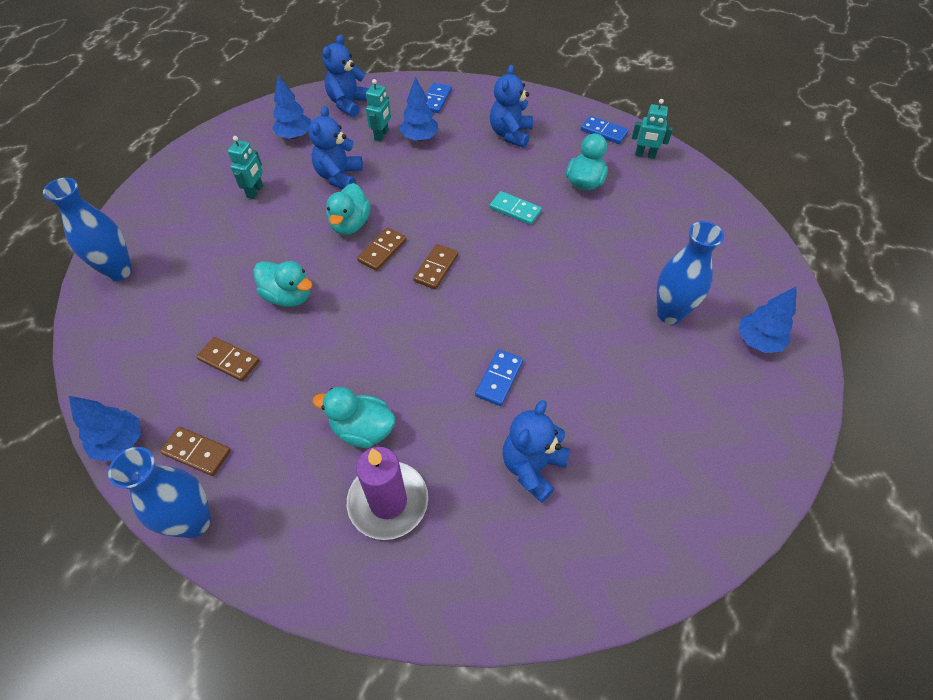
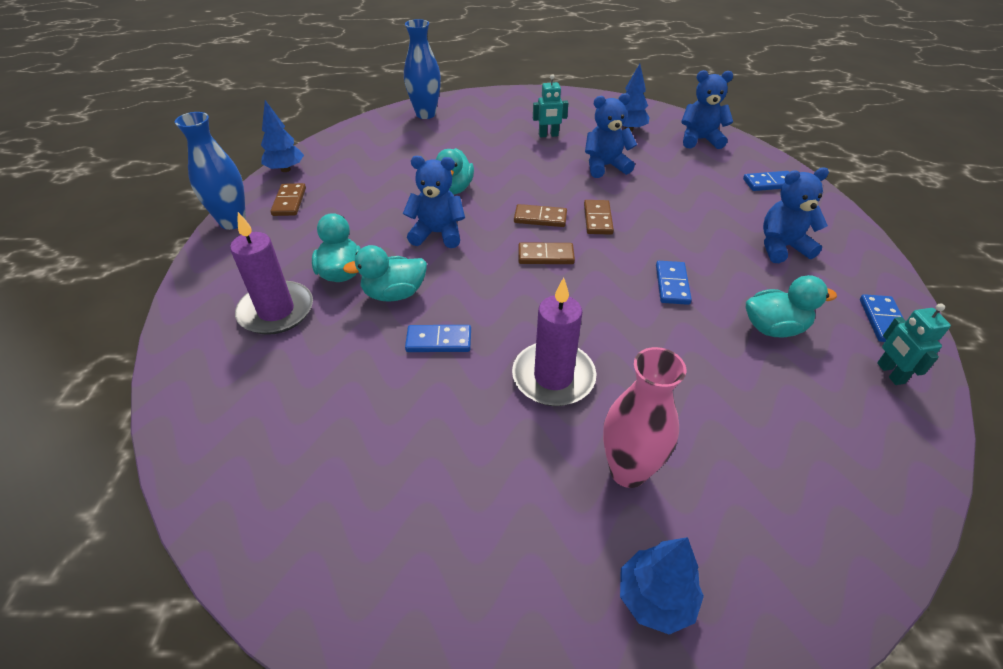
camera: 65 degrees right, 10 degrees down
(229, 360) = (375, 185): brown domino -> brown domino (598, 219)
(350, 224) = (555, 191): turquoise duck -> turquoise duck (394, 294)
(382, 135) = (681, 170): turquoise robot -> none
(420, 138) = (703, 191): blue tree -> none
(515, 210) = (672, 284): turquoise domino -> blue domino
(532, 467) = (344, 398): blue teddy bear -> blue teddy bear (437, 233)
(573, 319) = (553, 377): none -> purple candle
(669, 313) = (628, 471): blue vase -> pink vase

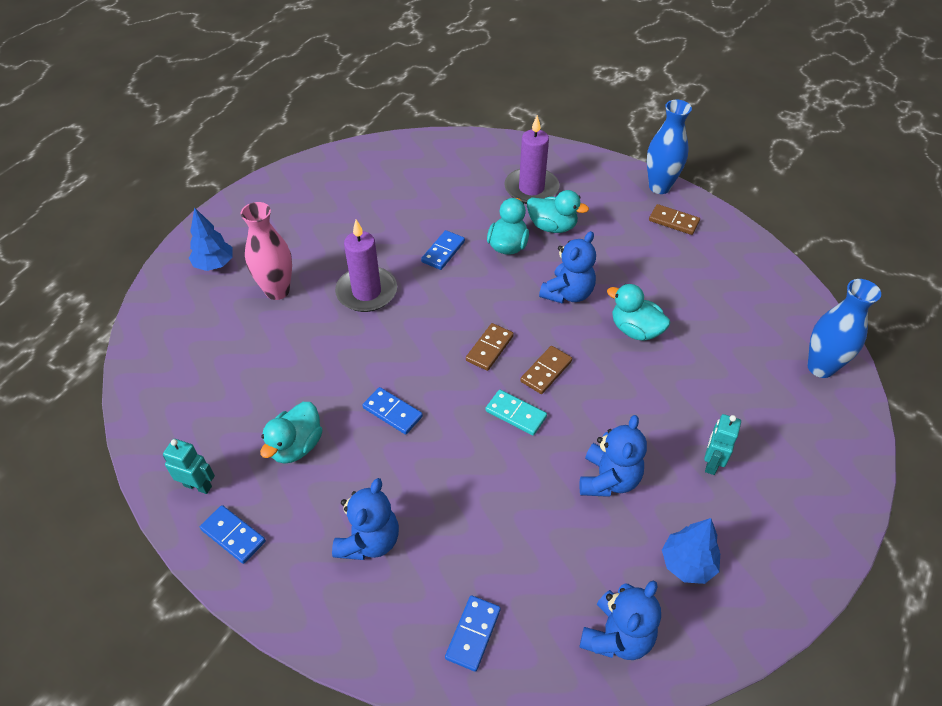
camera: 120 degrees right, 5 degrees up
(285, 169) = (734, 230): blue tree -> none
(598, 219) = (515, 414): brown domino -> turquoise domino

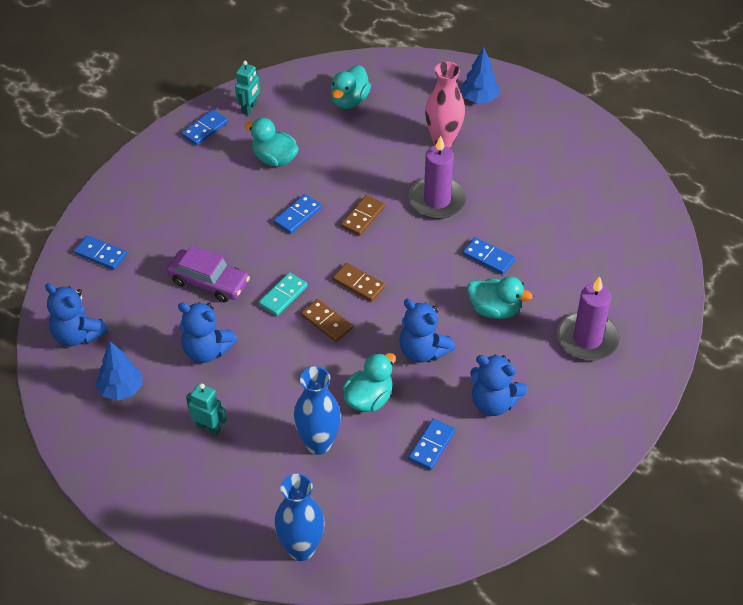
camera: 95 degrees right, 0 degrees up
(369, 541) = (184, 200): blue teddy bear -> blue teddy bear (493, 403)
(505, 492) = (209, 282): none -> purple car
(552, 227) = (523, 350): turquoise duck -> turquoise duck (349, 100)
(659, 187) = (591, 464): blue vase -> blue vase (318, 443)
(673, 221) = (529, 465): brown domino -> brown domino (363, 217)
(674, 282) = (432, 446): none -> blue domino

